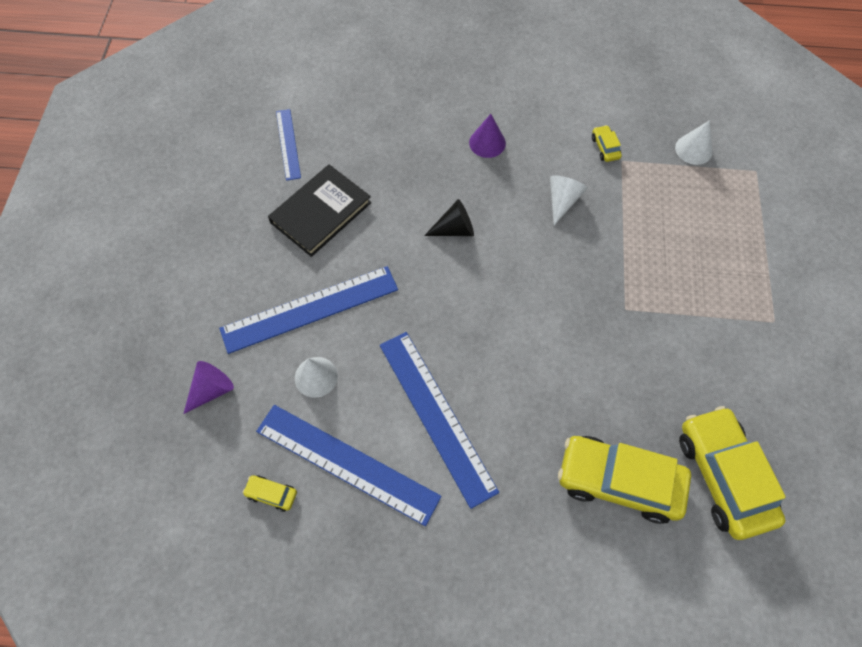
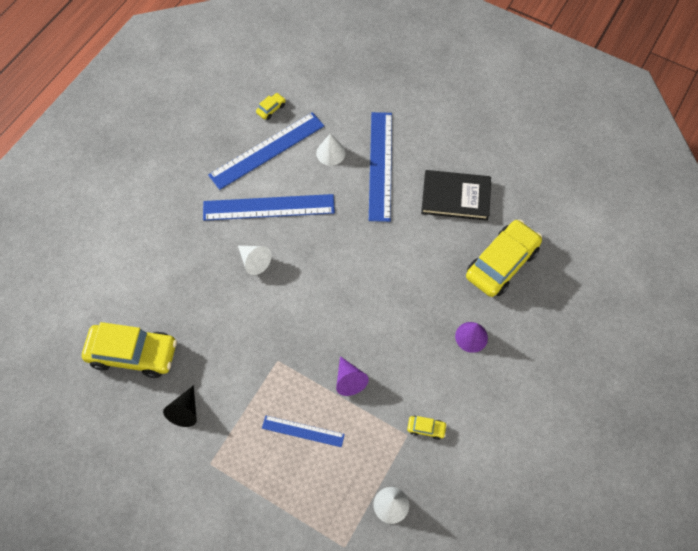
camera: 115 degrees right, 0 degrees up
(211, 390) = (351, 98): purple cone -> purple cone (349, 380)
(288, 144) = (529, 197): blue ruler -> blue ruler (303, 431)
(321, 212) = (455, 197): black book -> black book turned 60 degrees counterclockwise
(454, 229) = (400, 277): black cone -> black cone (185, 411)
(562, 201) = (389, 365): white cone -> white cone (254, 261)
(619, 481) = (168, 289): yellow car -> yellow car (501, 263)

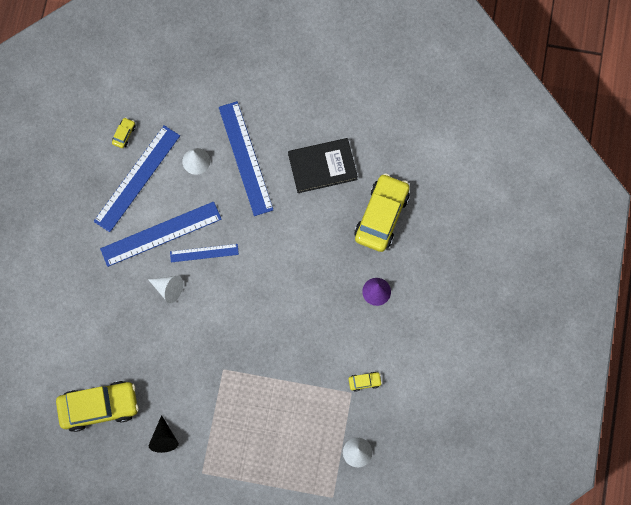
camera: 20 degrees left, 10 degrees up
(303, 431) = (266, 420): blue ruler -> blue ruler (204, 253)
(349, 380) = (288, 364): purple cone -> none

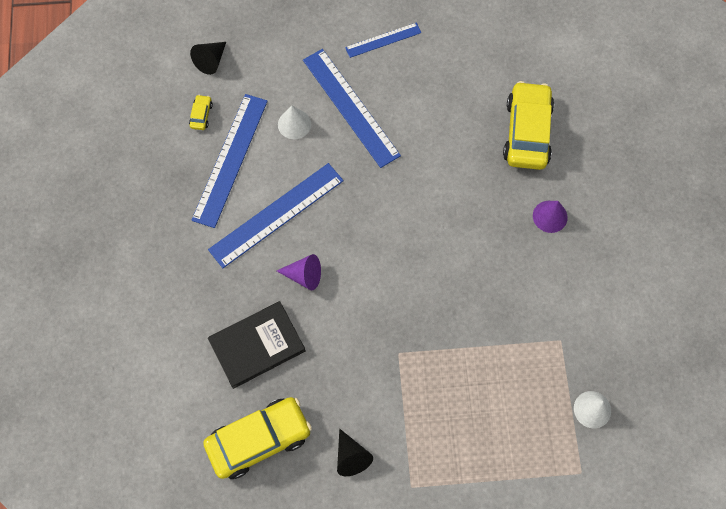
camera: 15 degrees left, 5 degrees down
(144, 89) = (211, 61): none -> black cone
(168, 289) = (304, 275): white cone -> purple cone
(204, 253) = (334, 223): blue ruler -> blue ruler (383, 40)
(322, 167) = (442, 95): black book -> black book (257, 345)
(364, 382) = (572, 323): yellow car -> none

